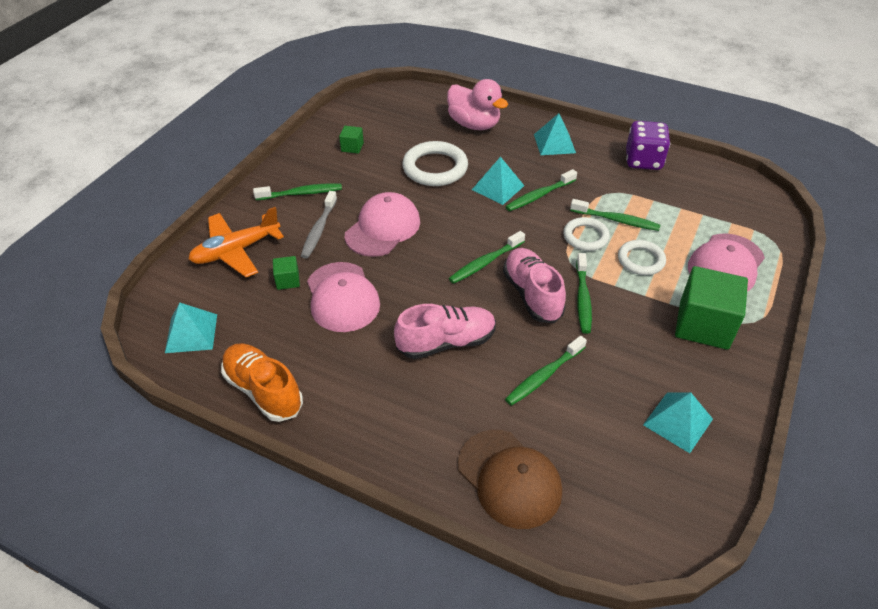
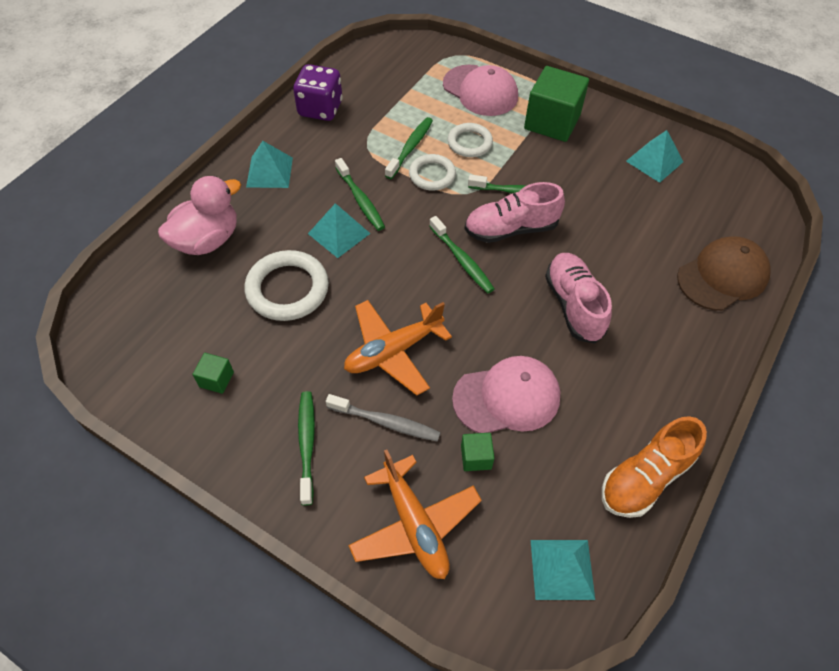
camera: 85 degrees left, 10 degrees up
(383, 228) = (393, 351): pink cap -> orange plane
(543, 376) = (612, 236): green toothbrush -> none

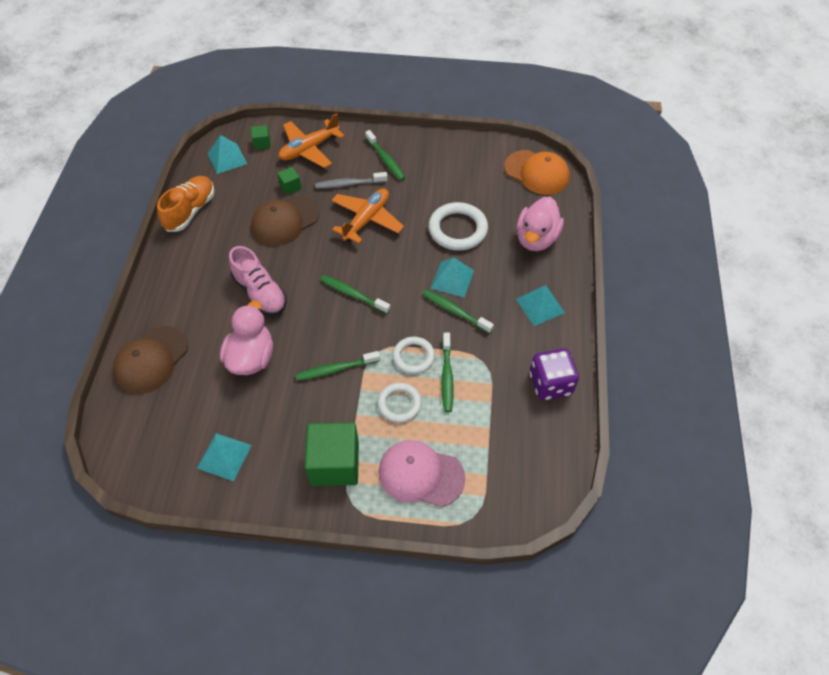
camera: 155 degrees right, 0 degrees up
(121, 326) = (537, 172): none -> orange cap
(216, 379) = (458, 169): green cube -> green cube (262, 143)
(414, 524) = (309, 149): orange plane -> orange plane turned 75 degrees counterclockwise
(507, 397) = (284, 221): pink cap -> brown cap
(511, 229) = (328, 334): pink shoe -> none
(605, 236) = (251, 357): none -> pink duck

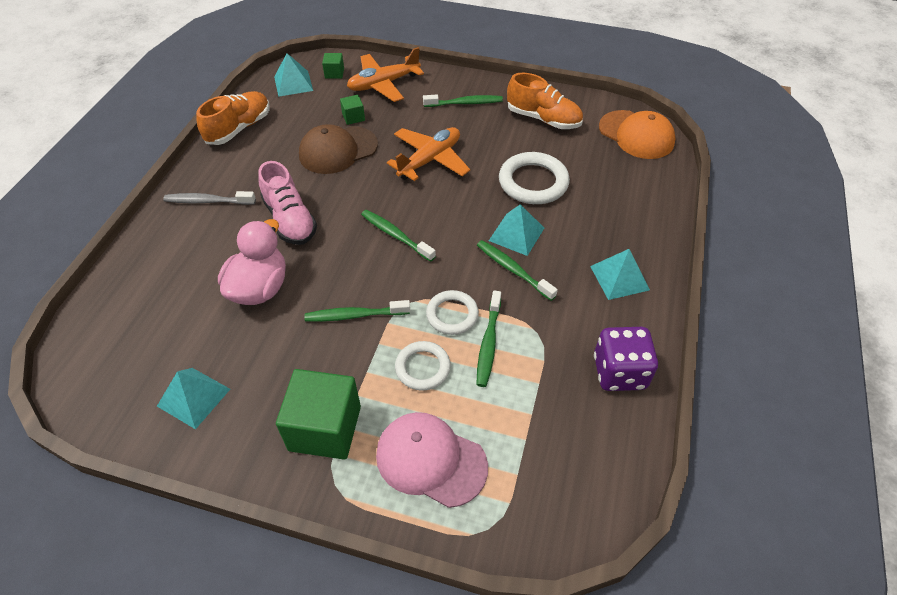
camera: 10 degrees right, 5 degrees down
(151, 360) = (146, 274): brown cap -> none
(349, 184) = (419, 122): grey toothbrush -> grey toothbrush (208, 201)
(386, 160) = (465, 103): green toothbrush -> green toothbrush turned 75 degrees counterclockwise
(456, 167) = (543, 119): none -> orange shoe
(536, 239) = (625, 203): pink duck -> none

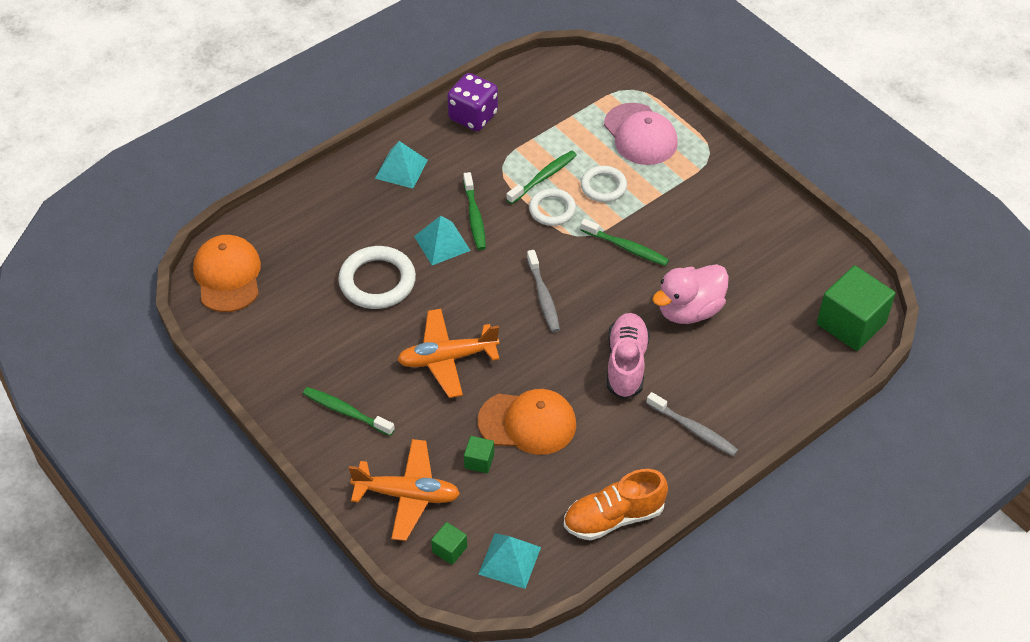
camera: 145 degrees left, 0 degrees up
(193, 397) = (780, 251): turquoise pyramid -> none
(325, 428) = (697, 185): green cube -> green cube (851, 323)
(338, 150) = (527, 423): brown cap -> orange cap
(395, 235) = (543, 297): green toothbrush -> grey toothbrush
(543, 119) = (290, 344): orange shoe -> none

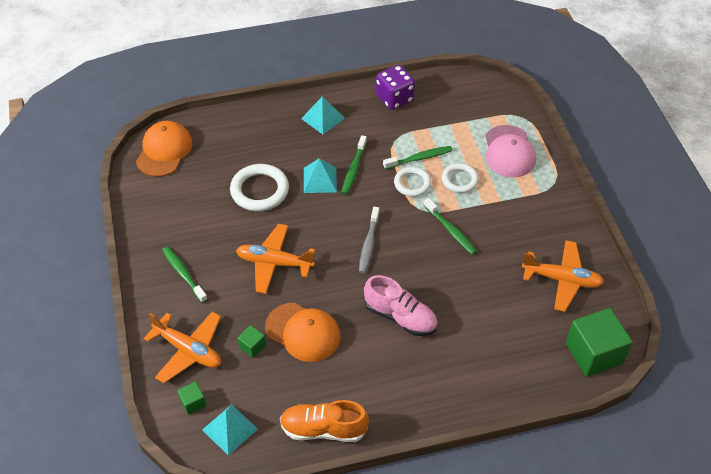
camera: 25 degrees right, 0 degrees up
(626, 364) = (400, 317): pink shoe -> pink shoe turned 90 degrees clockwise
(689, 310) = (471, 295): pink duck -> none
(693, 429) = (422, 387): grey toothbrush -> none
(776, 257) = (562, 280): none -> orange plane

